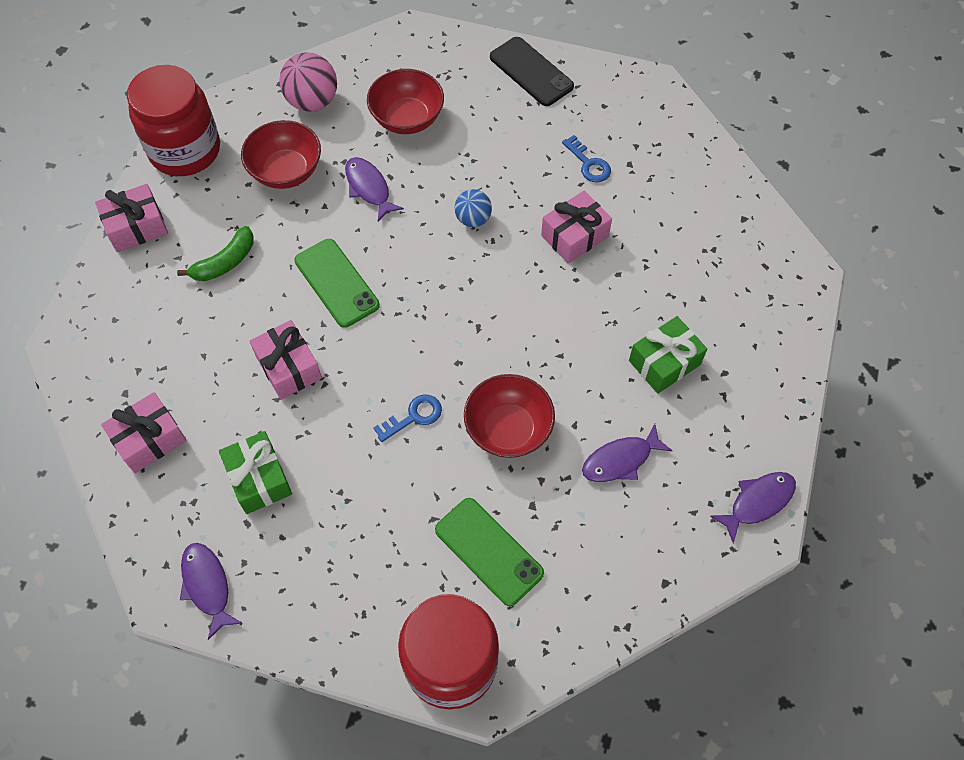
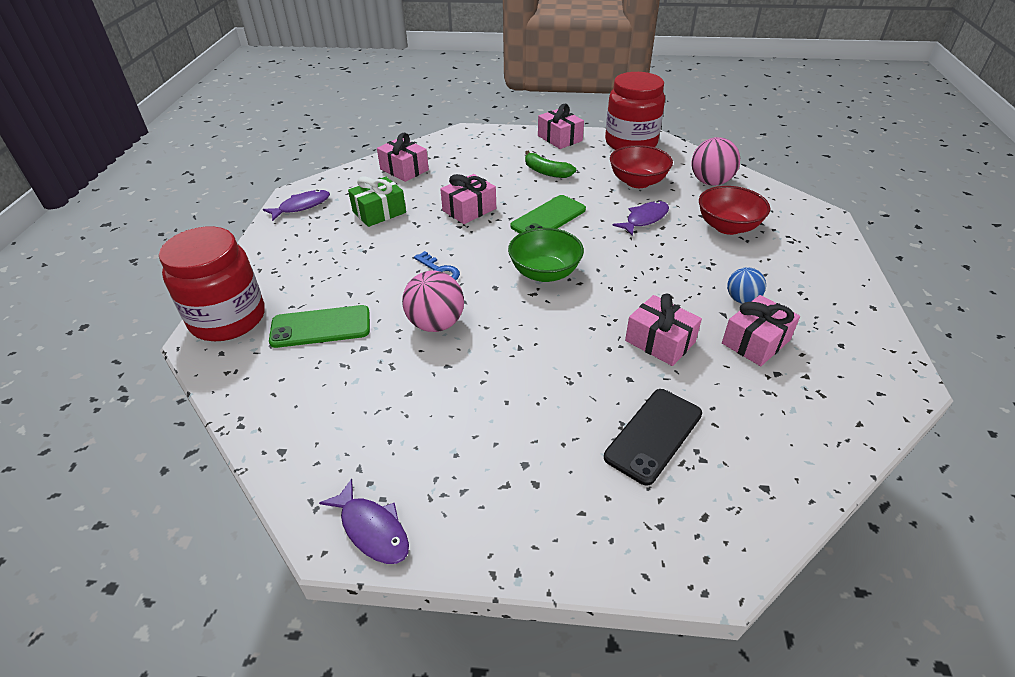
camera: 80 degrees right, 20 degrees down
(444, 309) = (545, 273): none -> green bowl
(473, 219) = (644, 276): blue ball -> blue ball (742, 299)
(489, 551) = (320, 327): green phone -> green phone turned 45 degrees clockwise
(508, 429) = (436, 324): red bowl -> pink ball
(531, 72) = (841, 289): black phone -> black phone (653, 435)
(588, 164) = (755, 341): blue key -> pink gift
(620, 460) = (413, 403): purple fish -> none
(664, 362) = (534, 427): green gift -> none

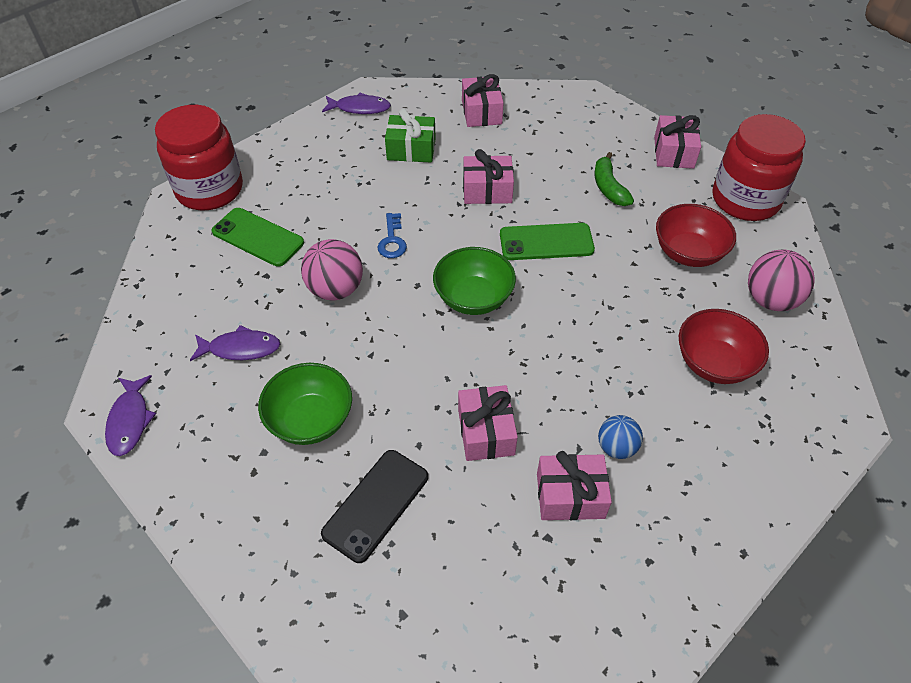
camera: 40 degrees right, 10 degrees up
(532, 417) = (310, 420): none -> green bowl
(644, 219) = (637, 300): purple fish -> purple fish (240, 348)
(653, 435) = (376, 505): black phone -> black phone turned 45 degrees counterclockwise

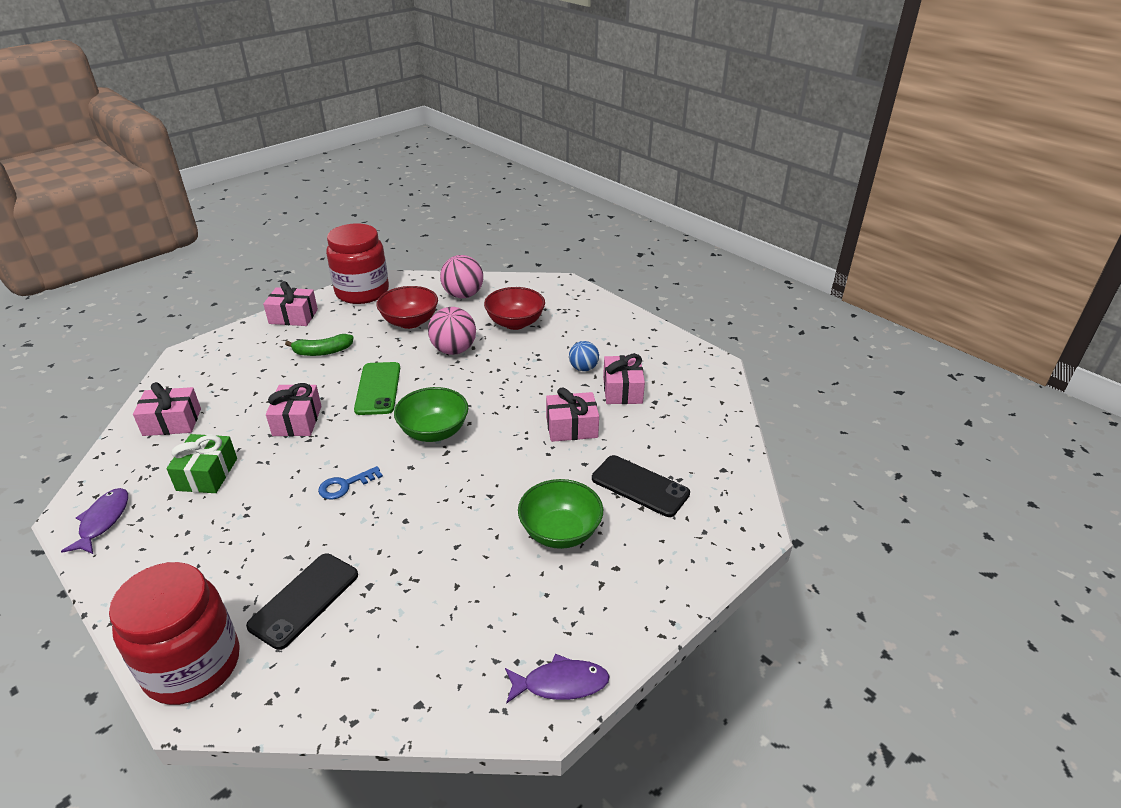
camera: 90 degrees left, 15 degrees down
(240, 348) = (471, 595): purple fish -> none
(258, 237) = (304, 600): green phone -> black phone
(335, 289) = (403, 525): pink ball -> pink ball (454, 350)
(392, 240) = (345, 485): blue key -> blue key turned 150 degrees clockwise

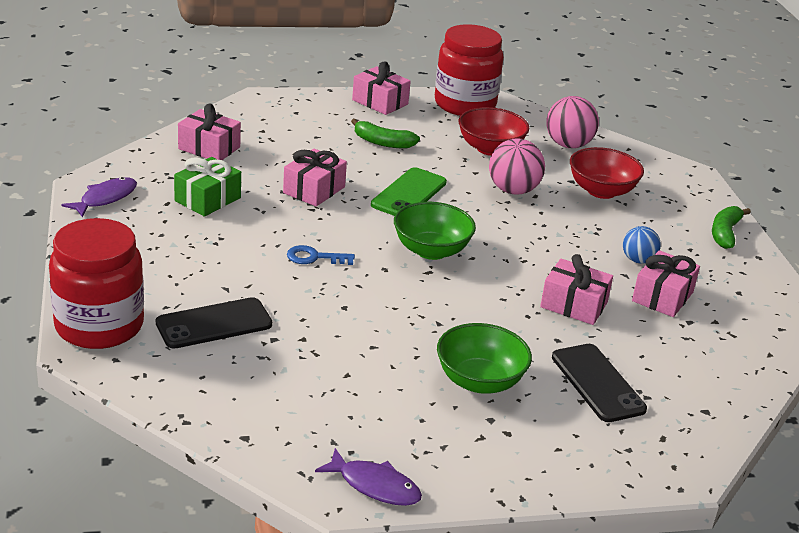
camera: 30 degrees right, 5 degrees down
(619, 320) = (725, 233): none -> green banana

